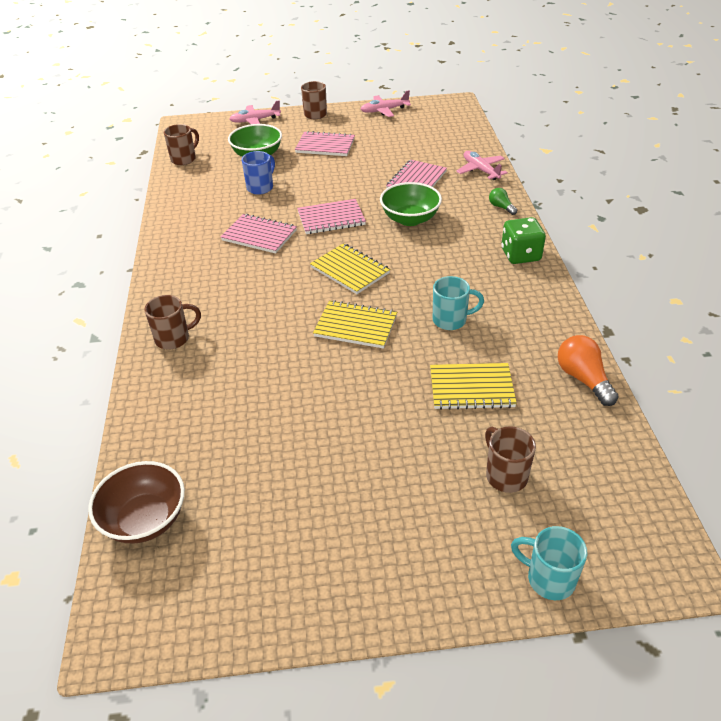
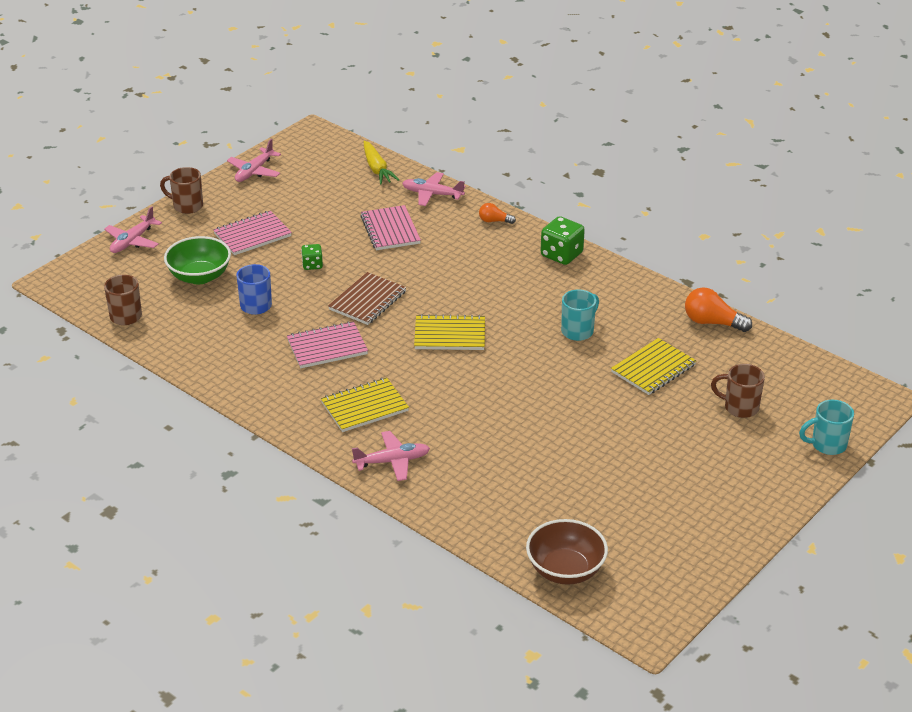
camera: 45 degrees left, 5 degrees down
(174, 338) = (392, 461): brown mug -> pink plane
(331, 218) = (367, 300): pink notebook -> brown notebook
(332, 179) = (312, 265): none -> green dice
(355, 326) = (517, 373): yellow notebook -> yellow notebook (364, 407)
(410, 219) = (435, 268): green bowl -> none
(465, 139) = (377, 169): none -> yellow carrot
(501, 207) = (494, 221): green light bulb -> orange light bulb

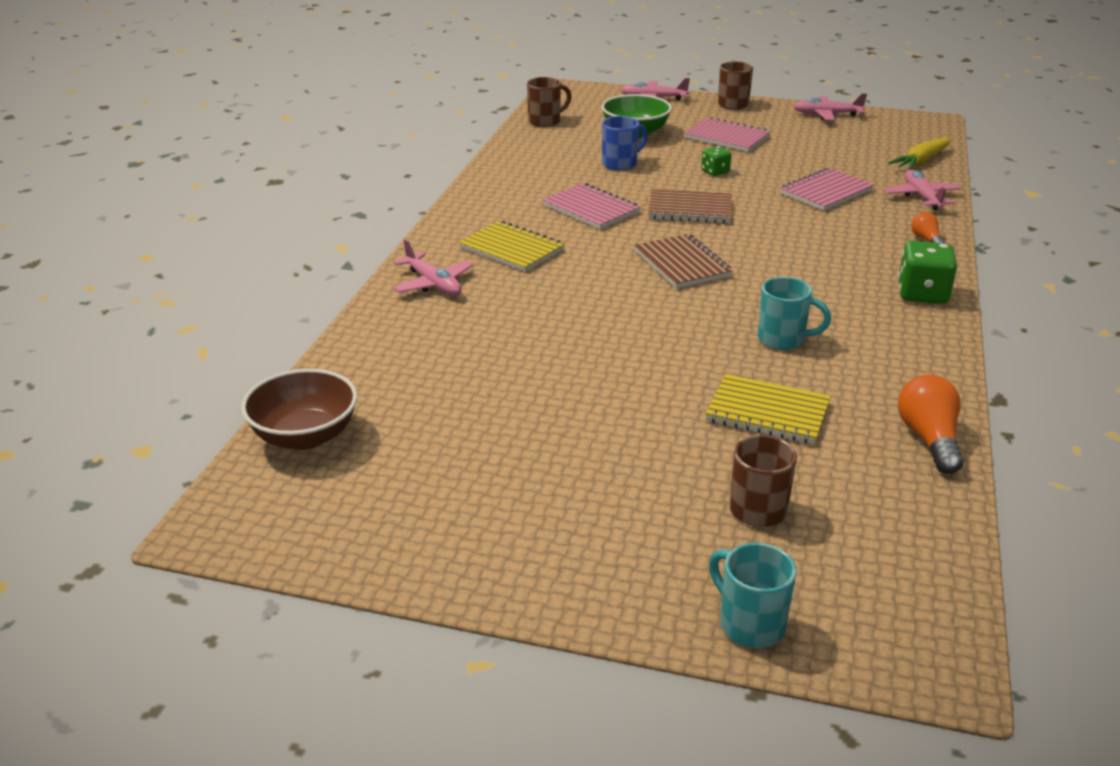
camera: 65 degrees right, 5 degrees down
(449, 335) = (682, 264): yellow notebook -> brown notebook

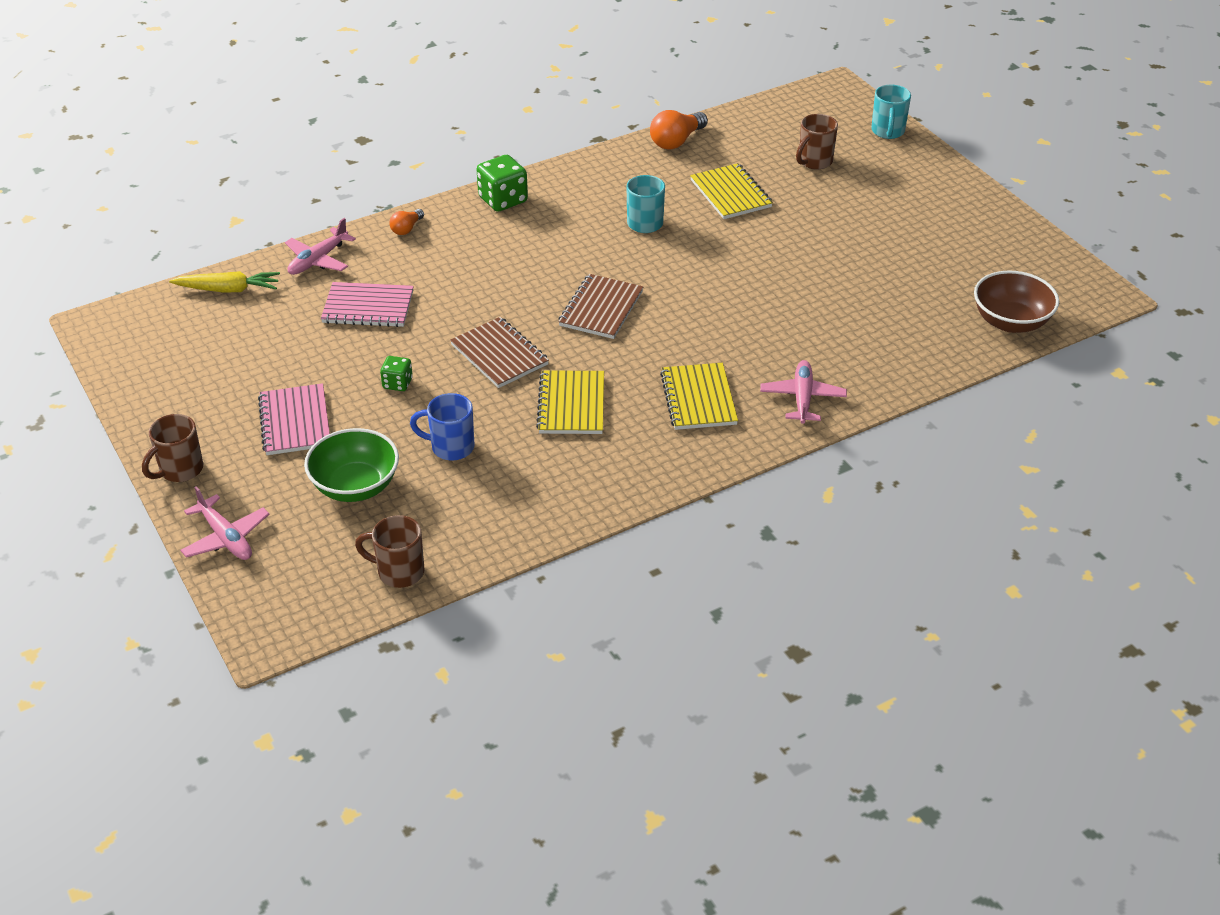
camera: 135 degrees left, 10 degrees up
(590, 209) = (571, 405): pink notebook -> yellow notebook
(826, 115) = (147, 393): pink plane -> none

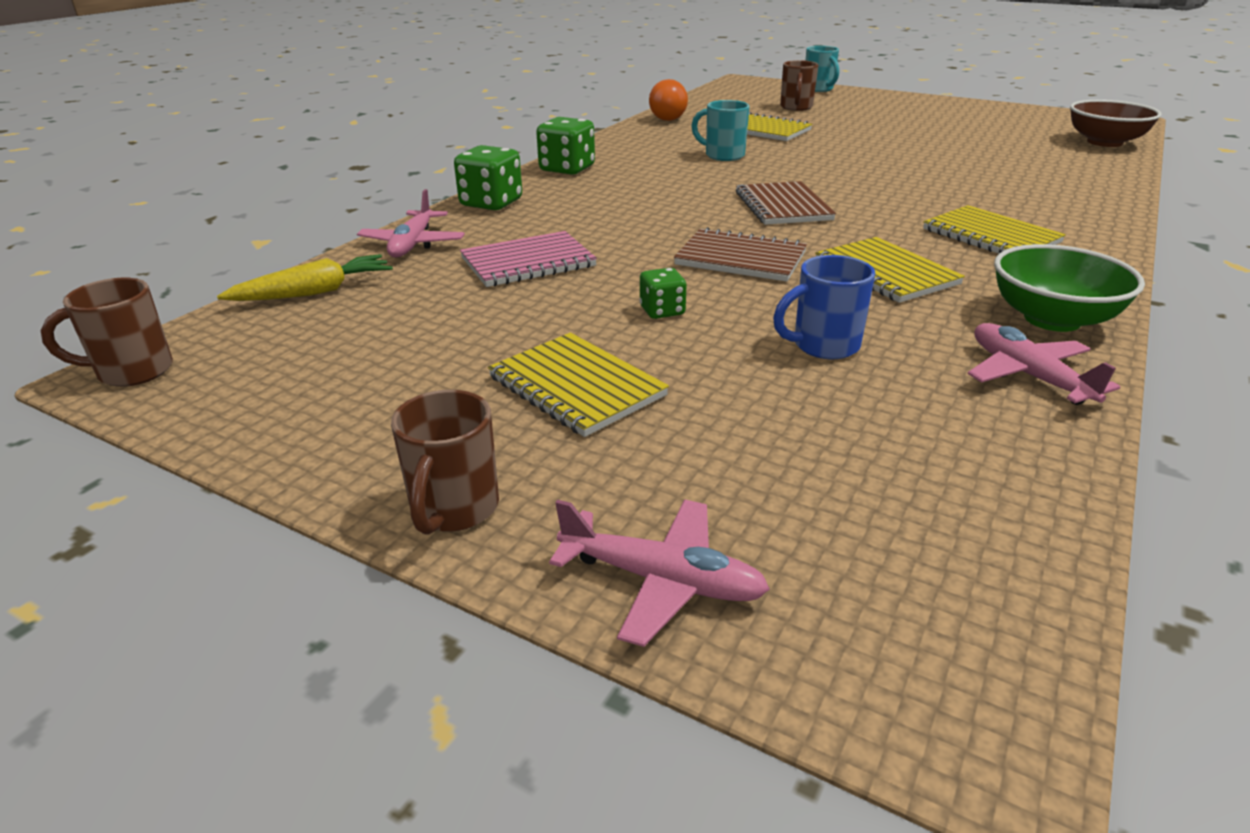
camera: 30 degrees left, 10 degrees down
(295, 422) = (577, 386): pink notebook -> yellow notebook
(355, 486) = (769, 427): green bowl -> green bowl (1052, 319)
(399, 572) = (1003, 508): brown mug -> brown mug (132, 372)
(407, 229) = (491, 203): orange light bulb -> green dice
(802, 398) = (1070, 213): pink plane -> pink plane (1027, 375)

